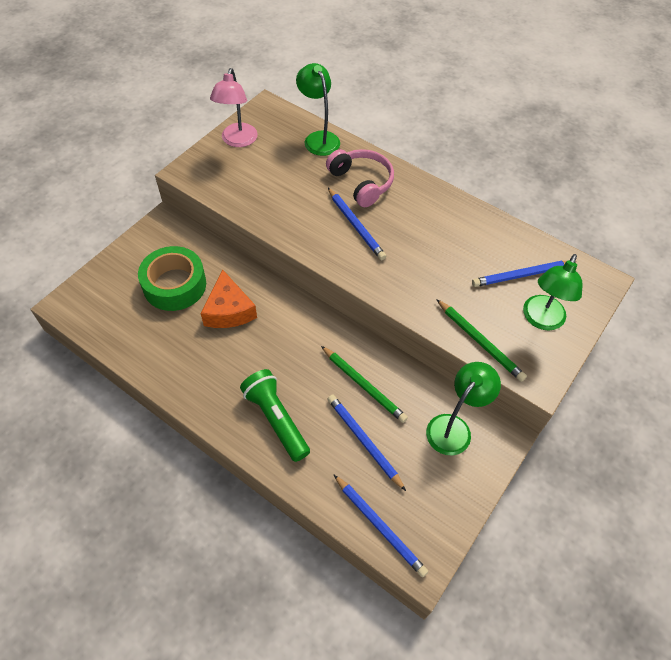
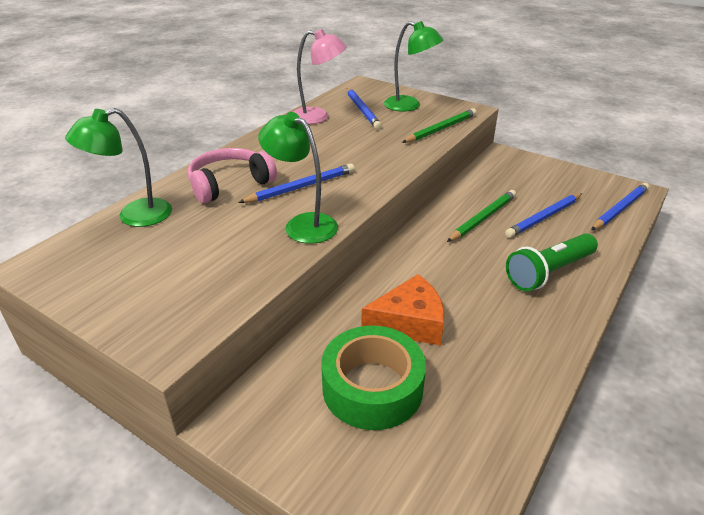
camera: 90 degrees left, 20 degrees down
(237, 141) = (108, 291): pink lamp -> pink lamp (318, 117)
(454, 427) = (505, 174): green lamp -> green lamp (302, 224)

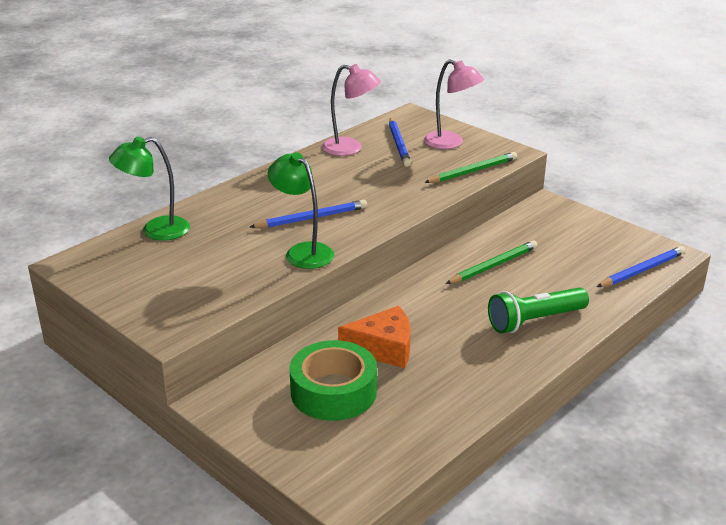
camera: 10 degrees right, 5 degrees down
(230, 184) = (246, 209): pink headphones -> none
(409, 106) = (451, 143): green lamp -> pink lamp
(544, 217) = (557, 271): blue pencil -> none

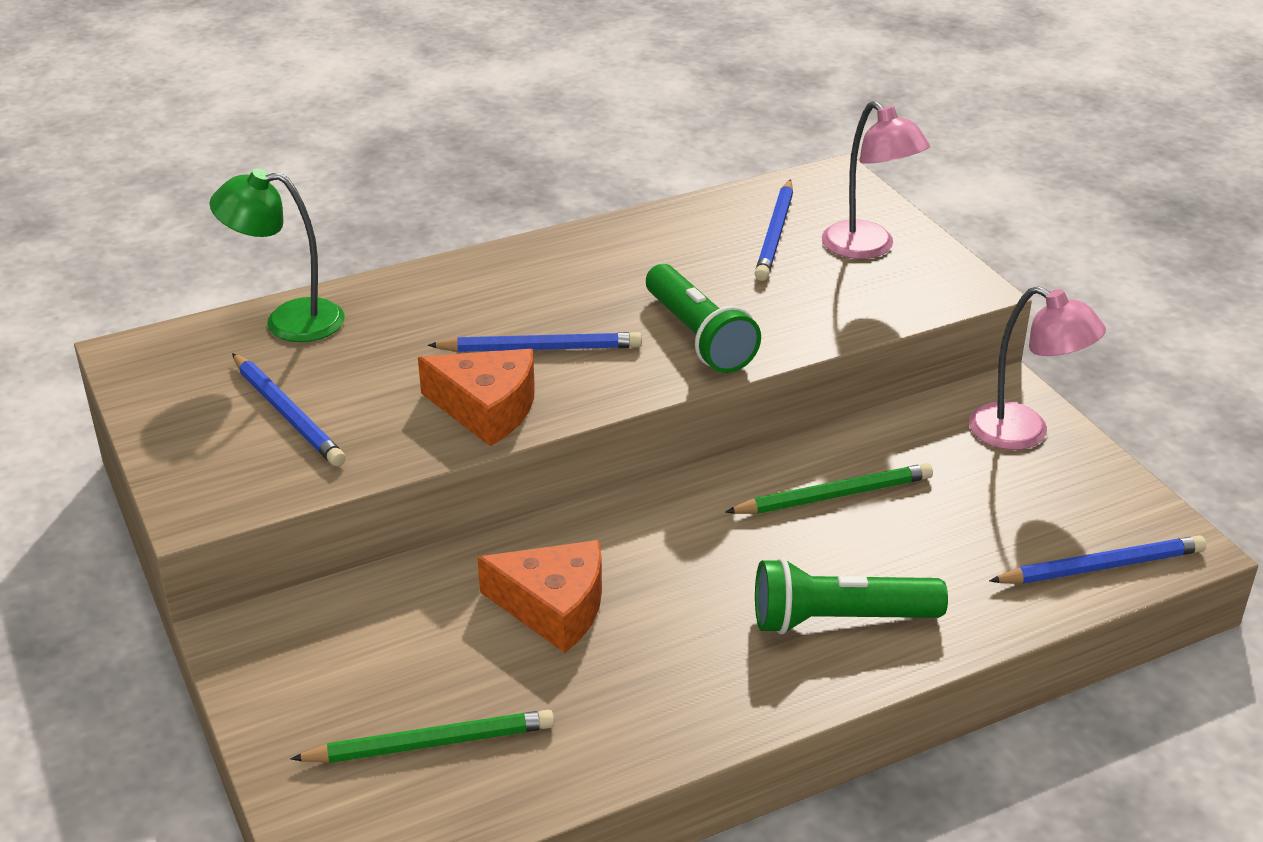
camera: 20 degrees right, 5 degrees up
(189, 276) = (287, 414): none -> blue pencil
(303, 251) = (487, 408): green lamp -> orange cheese
(333, 392) = (427, 666): green tape -> none
(350, 148) = (688, 227): pink lamp -> pink lamp (1023, 433)
(393, 198) = (698, 337): none -> green flashlight
(472, 171) = (870, 312): green pencil -> green pencil (430, 743)

